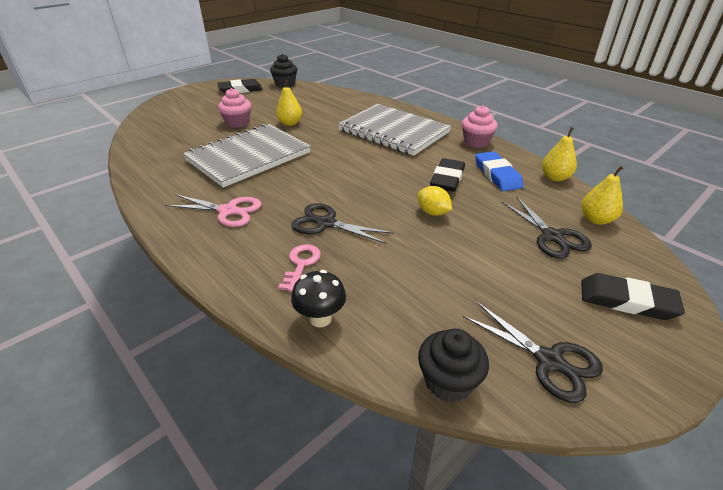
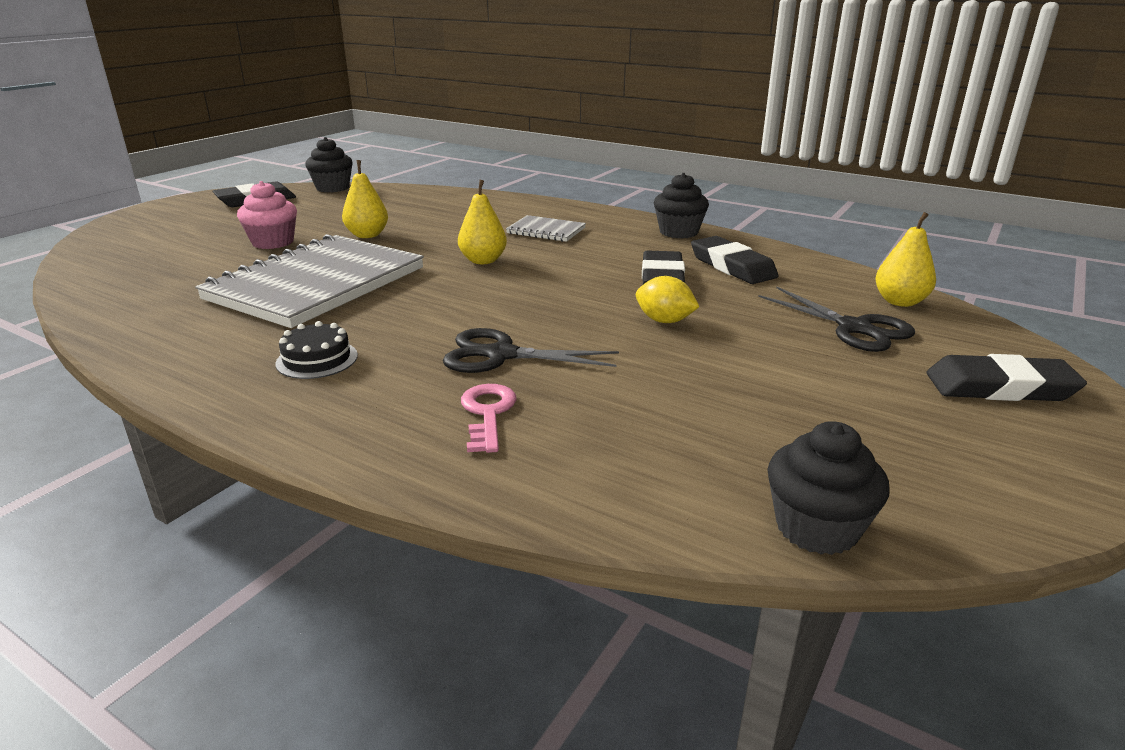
camera: 15 degrees left, 10 degrees down
(228, 211) = (317, 359): pink scissors -> black cake
(320, 318) = (562, 481): black mushroom -> none
(393, 131) = (546, 231): grey notebook -> grey notebook, size x0.45
(476, 142) = (678, 232): pink cupcake -> black cupcake
(497, 175) = (732, 266): blue eraser -> black eraser
(549, 361) = (945, 475): black scissors -> none
(555, 177) = (815, 261): yellow pear -> yellow pear (483, 261)

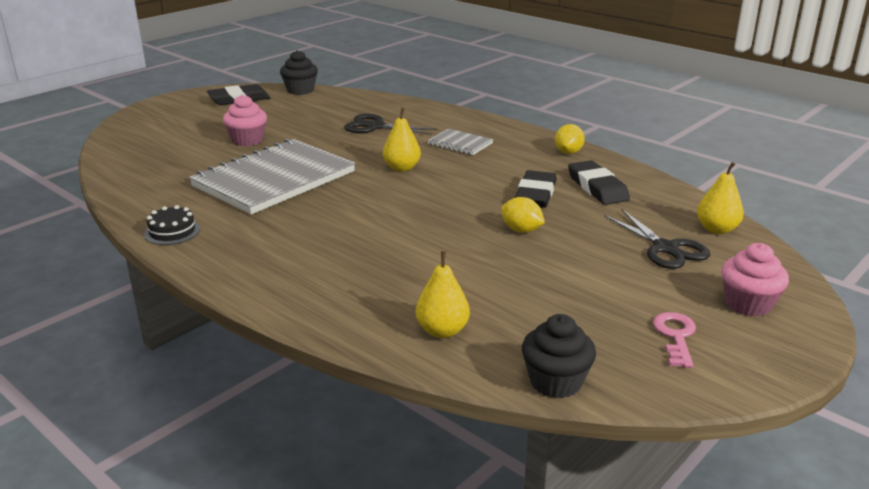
camera: 10 degrees right, 0 degrees up
(317, 359) = (265, 239): black cake -> black cake (172, 231)
(367, 235) = (319, 138): yellow pear -> yellow pear (442, 331)
(488, 413) = (370, 288): pink key -> pink key (675, 336)
(500, 355) = (392, 247): black scissors -> black scissors (375, 127)
(678, 232) = (568, 152): black cupcake -> yellow lemon
(1000, 387) = (748, 304): black eraser -> pink cupcake

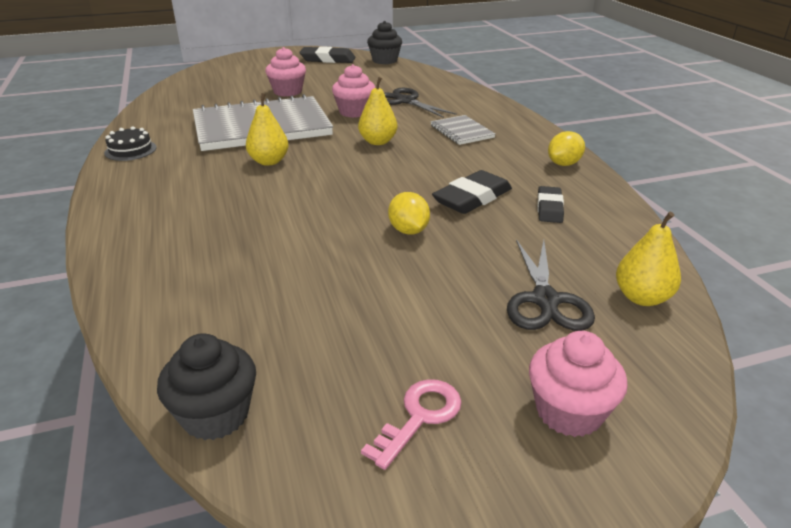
camera: 30 degrees right, 5 degrees up
(343, 146) = (354, 112): none -> pink cupcake
(442, 331) = (194, 310): yellow pear -> yellow pear (269, 161)
(597, 187) = (549, 208): black eraser -> black eraser, size x0.64

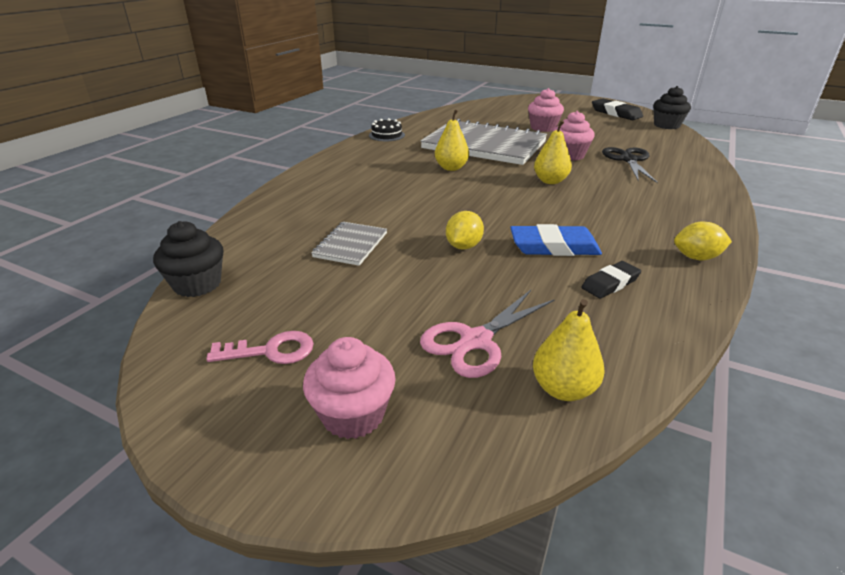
camera: 45 degrees right, 0 degrees up
(462, 131) = (638, 197): grey notebook -> grey notebook (351, 245)
(472, 198) = (554, 247): black eraser -> blue eraser
(545, 300) = (475, 341): black scissors -> pink scissors

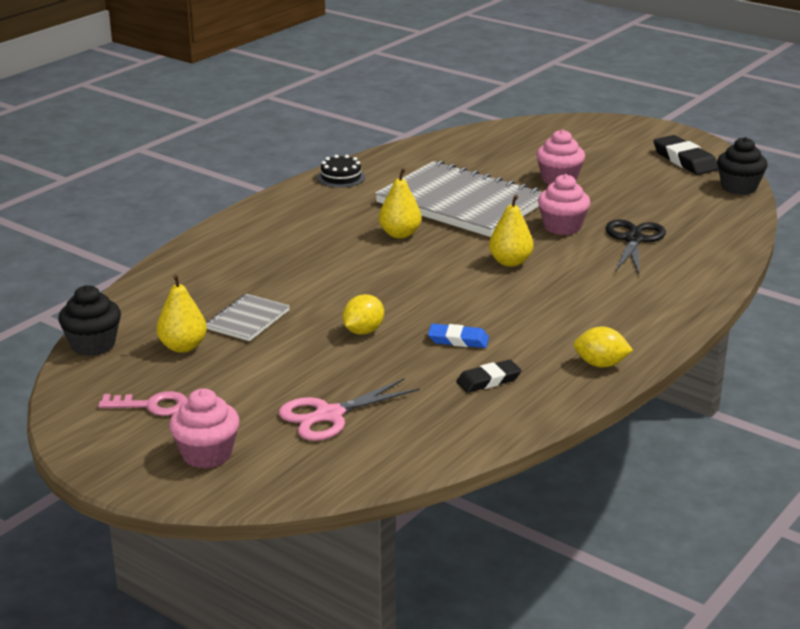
camera: 10 degrees right, 5 degrees down
(554, 247) = (458, 340): blue eraser -> blue eraser, size x0.64
(563, 389) = (382, 455): yellow pear -> yellow pear (183, 347)

